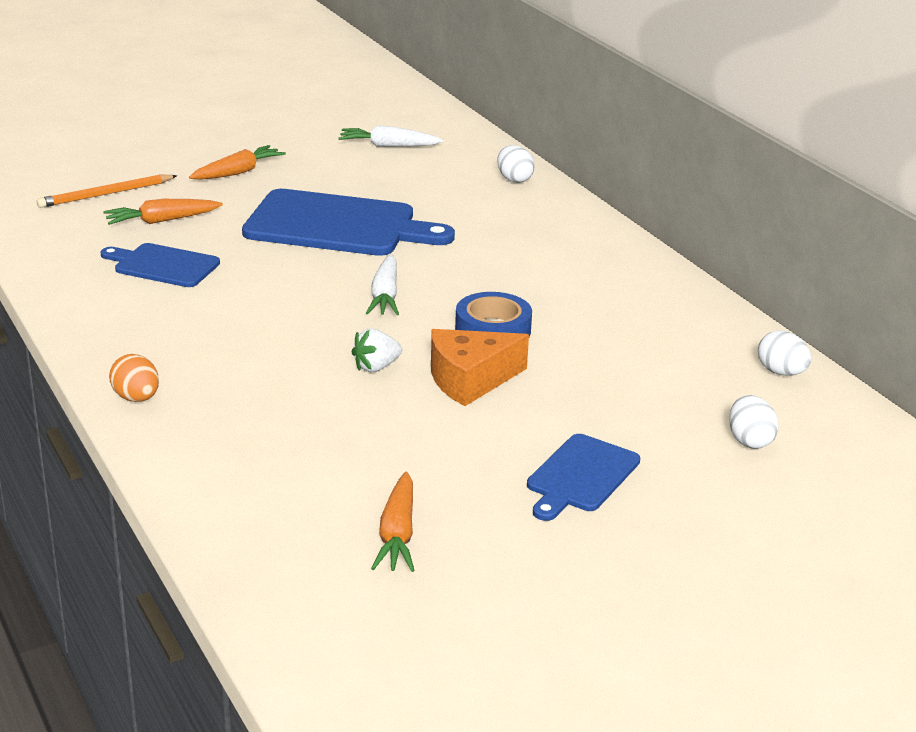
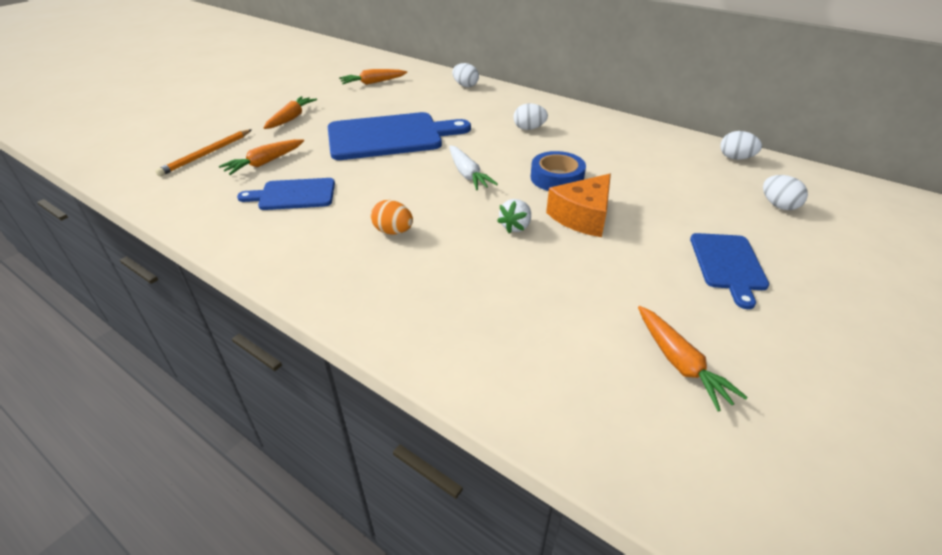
camera: 25 degrees left, 10 degrees up
(136, 398) = (367, 313): orange egg -> orange egg (393, 231)
(388, 146) = (373, 83): white carrot -> orange carrot
(533, 260) = (529, 128): none -> white egg

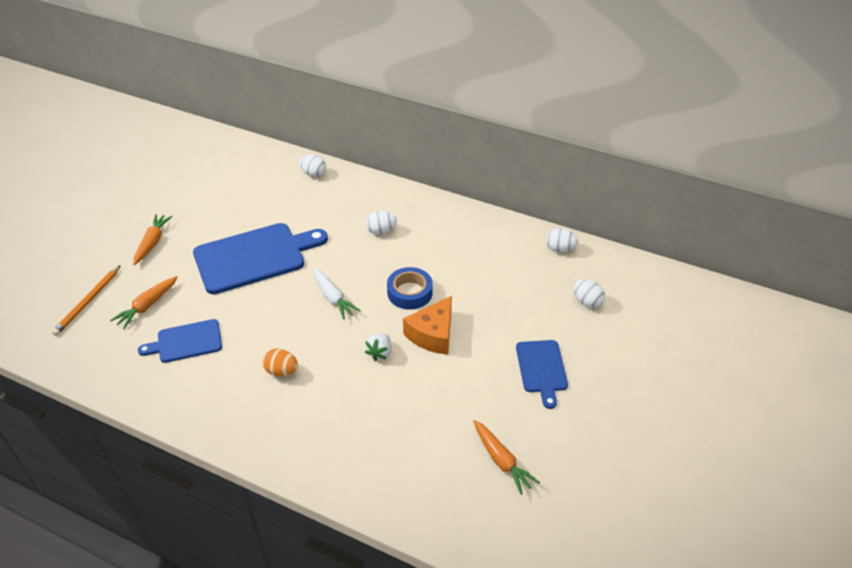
camera: 10 degrees left, 5 degrees up
(373, 83) = (220, 179): orange carrot -> none

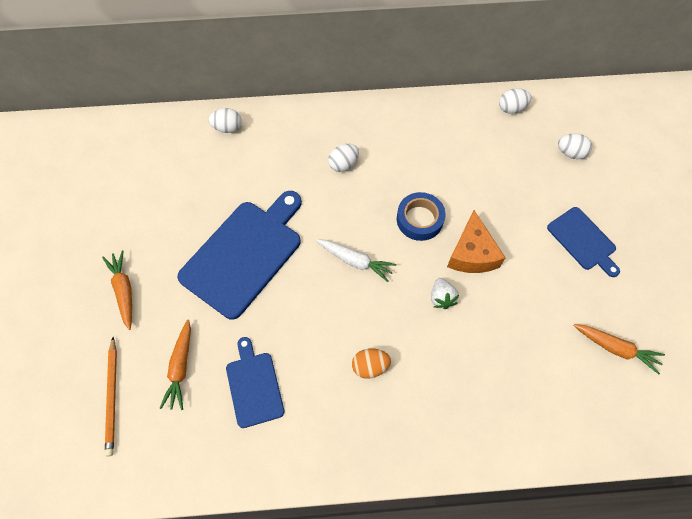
camera: 30 degrees left, 20 degrees up
(186, 342) = (254, 386): blue cutting board -> blue cutting board turned 120 degrees clockwise

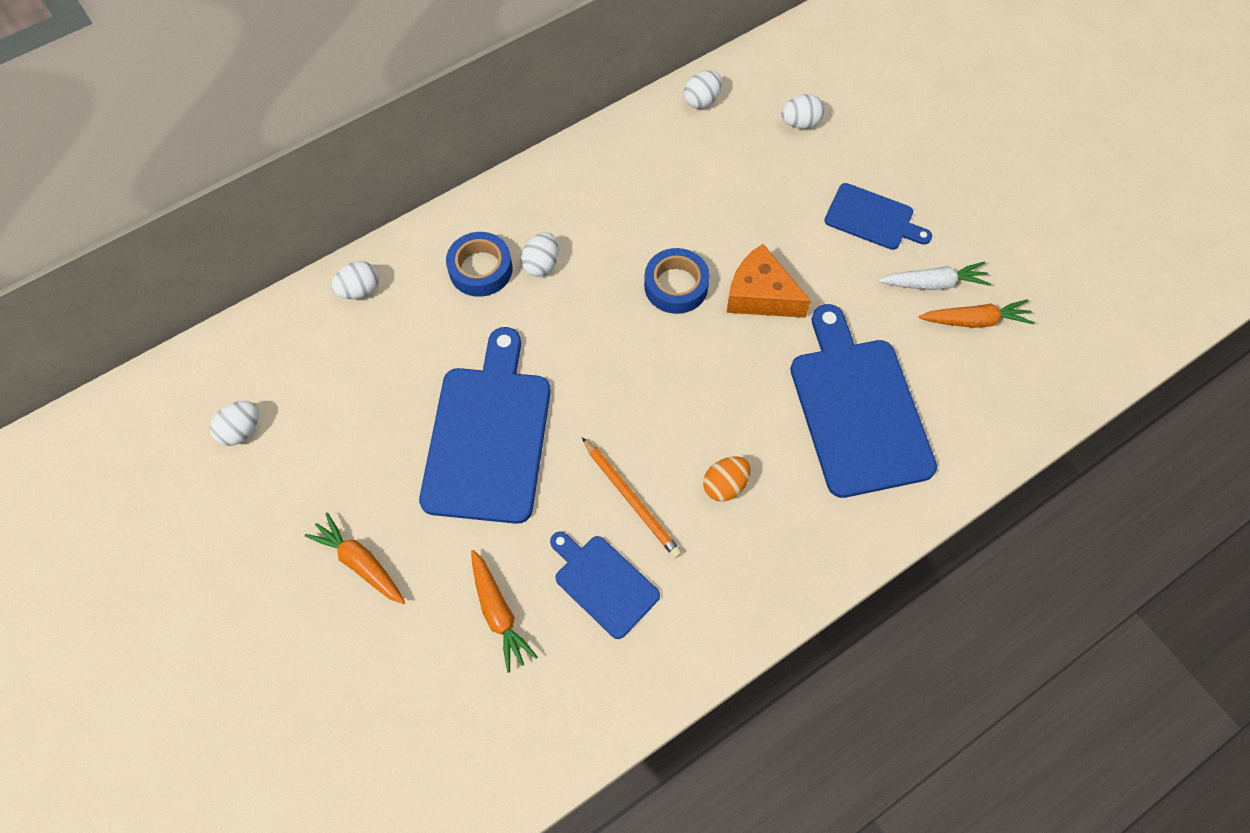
camera: 30 degrees left, 0 degrees up
(111, 177) = (241, 430): none -> white egg
(112, 397) = (435, 696): orange pencil -> orange pencil (631, 499)
(305, 149) = (480, 269): none -> blue tape
(355, 261) = (631, 373): white carrot -> white carrot (933, 283)
(441, 297) = (757, 363): white strawberry -> none
(472, 253) = (760, 295): orange cheese -> orange cheese turned 150 degrees clockwise
(492, 365) = (858, 409): none -> blue cutting board

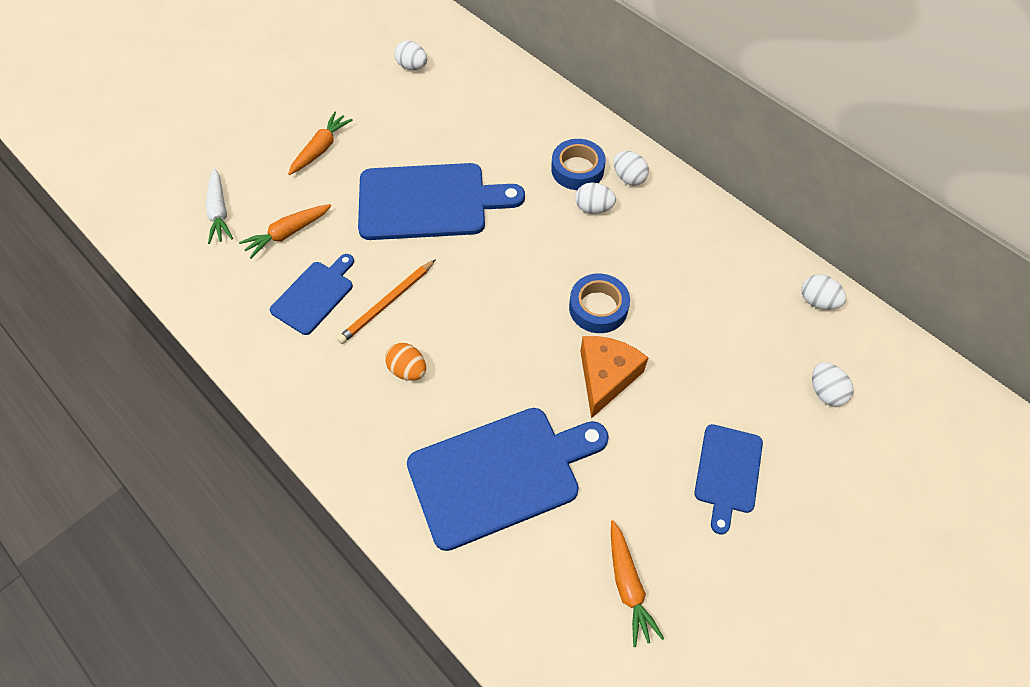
camera: 80 degrees right, 5 degrees down
(360, 290) = (539, 102): white egg -> white egg (628, 178)
(933, 283) = (663, 539): white carrot -> white carrot (219, 212)

